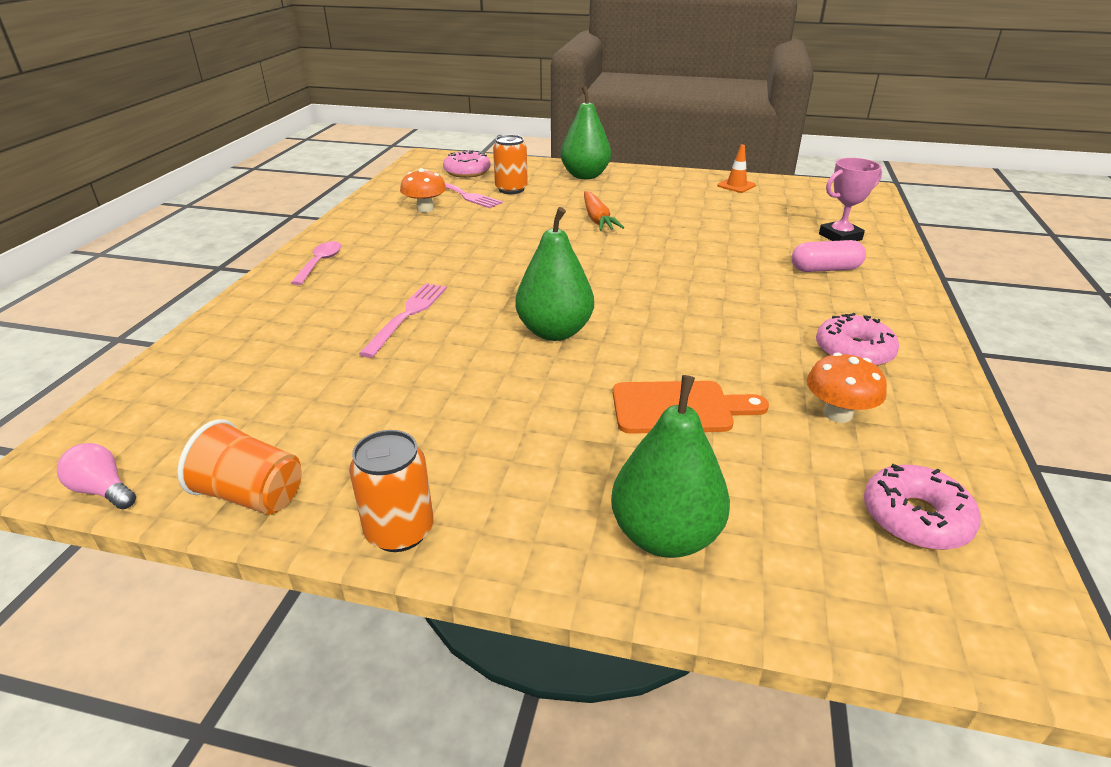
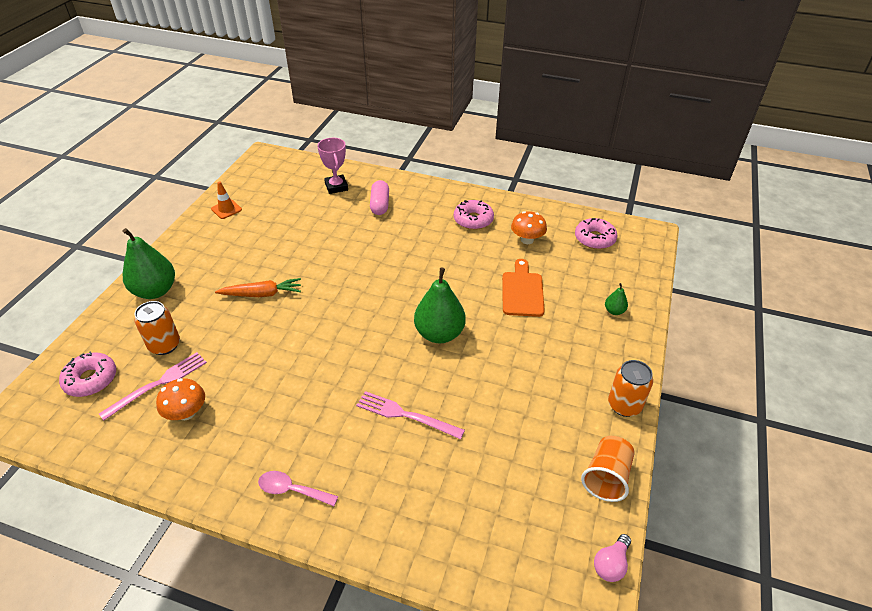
camera: 85 degrees left, 10 degrees up
(665, 536) = (614, 311): green pear -> green pear, size x0.46

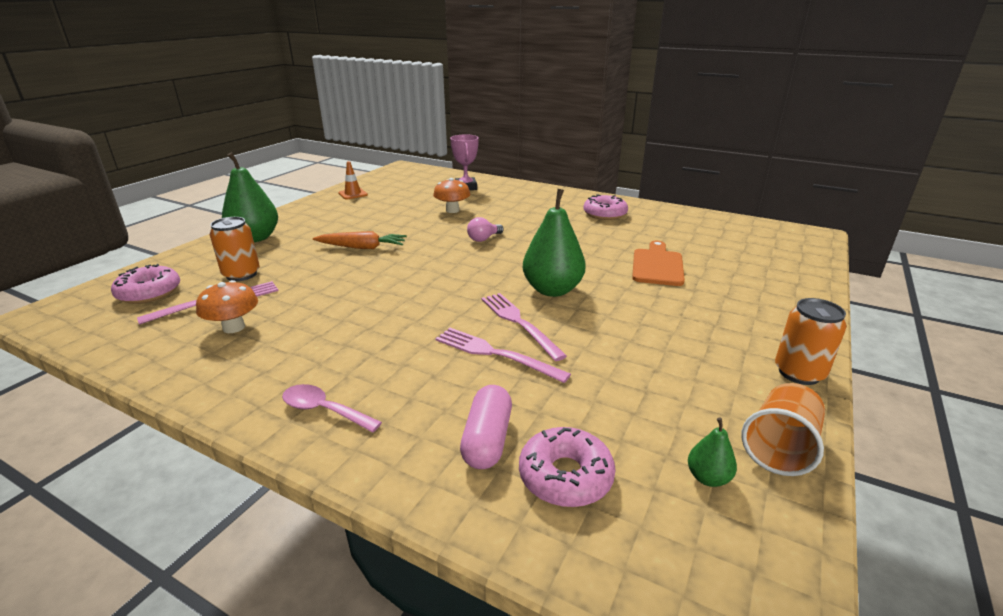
camera: 10 degrees right, 15 degrees down
(380, 204) = (507, 199): pink capsule -> pink capsule (487, 440)
(418, 377) = (519, 323): none -> pink fork
(527, 240) = (664, 230): orange mushroom -> orange mushroom (452, 210)
(594, 239) = (745, 234): pink donut -> pink donut (565, 476)
(611, 564) = (799, 564): pink light bulb -> pink light bulb (484, 239)
(614, 311) = (774, 289): green pear -> green pear (708, 478)

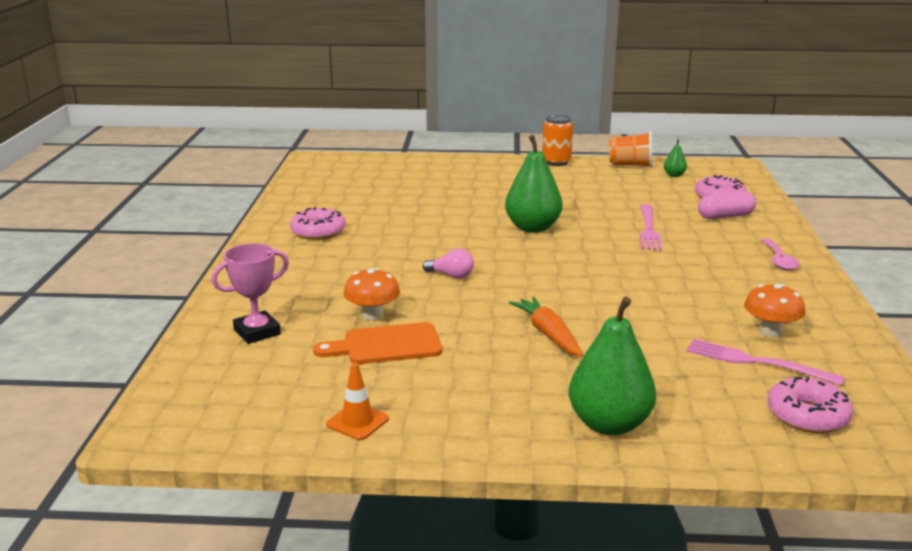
camera: 115 degrees left, 5 degrees down
(241, 274) = (698, 379): orange can -> none
(519, 323) = (599, 230): pink fork -> none
(657, 265) = (440, 200): orange cutting board -> orange cutting board (386, 345)

